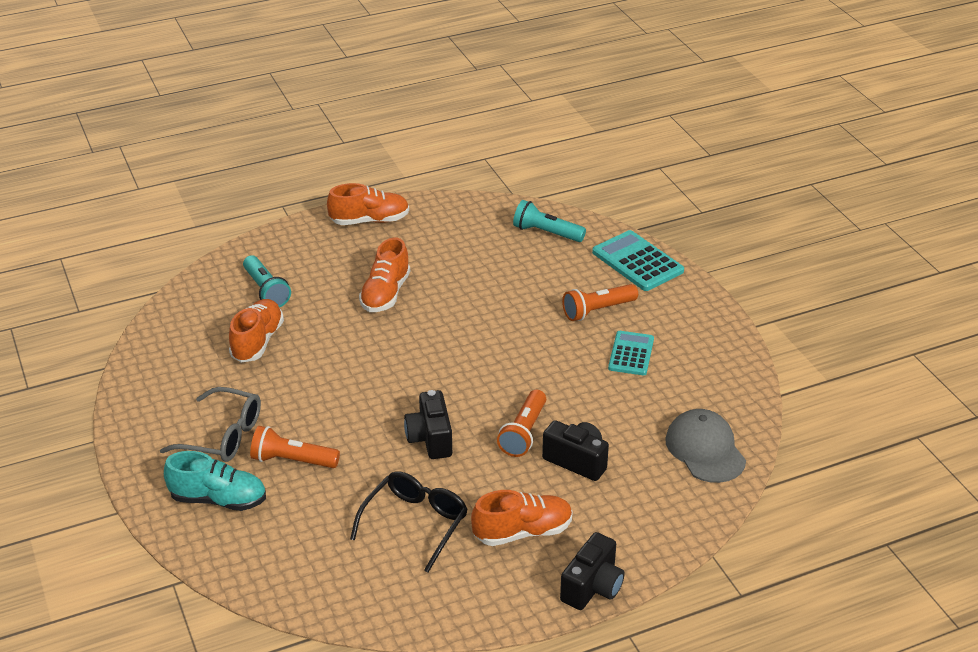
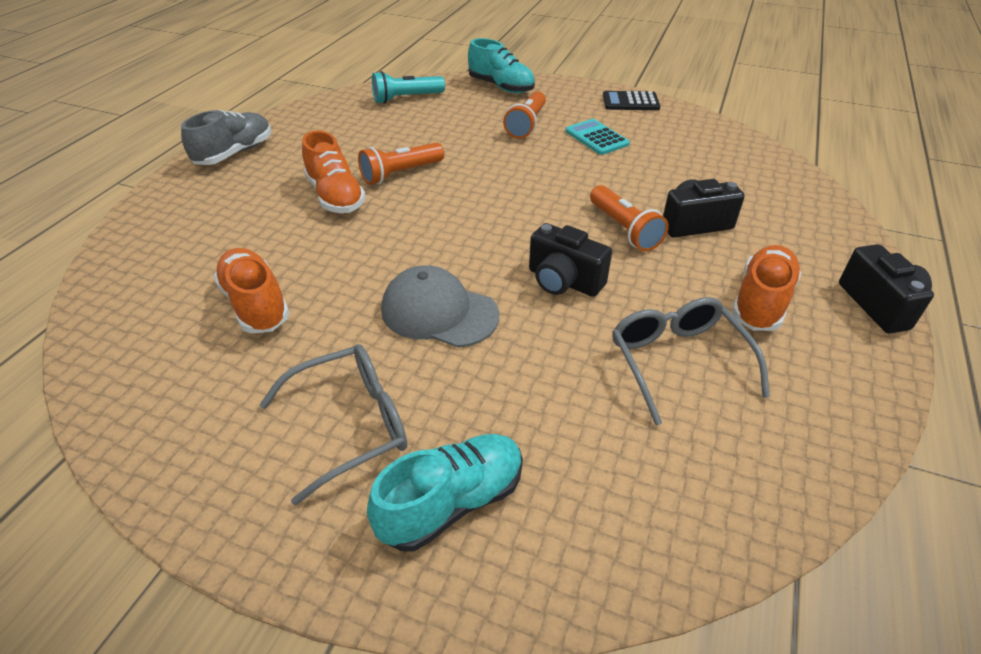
camera: 45 degrees left, 5 degrees up
(266, 290) = (200, 255): turquoise flashlight -> none
(292, 460) = (470, 392): orange flashlight -> orange flashlight (401, 174)
(369, 221) = (235, 153): orange shoe -> grey shoe
(415, 523) = (677, 361): black glasses -> grey glasses
(637, 262) = (501, 87): turquoise calculator -> turquoise shoe
(705, 449) = (748, 166): grey cap -> grey cap (439, 312)
(720, 338) = (630, 102): none -> black calculator

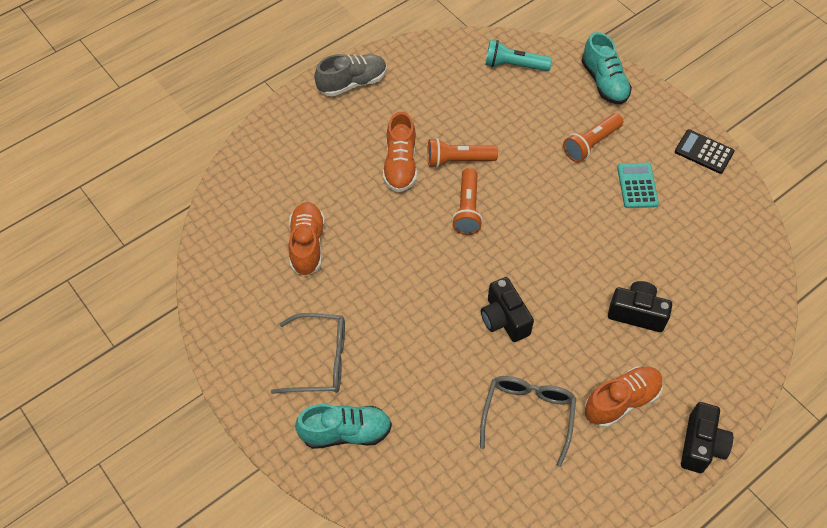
camera: 30 degrees right, 15 degrees up
(439, 312) = (410, 305): grey cap -> none
(624, 229) = (581, 294): orange flashlight -> orange flashlight (467, 209)

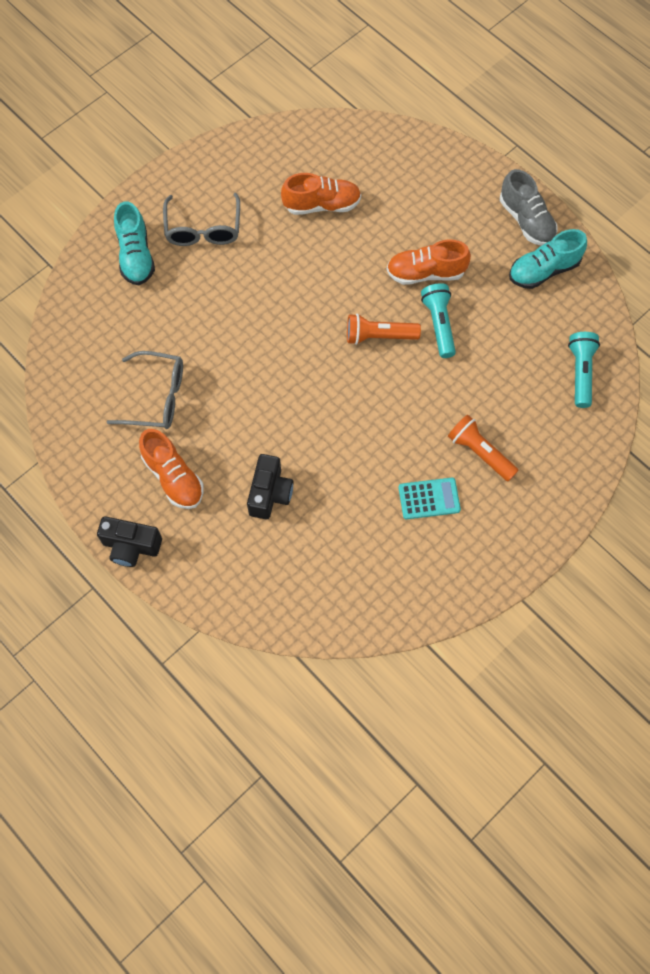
camera: 85 degrees right, 10 degrees up
(458, 160) = (438, 324): orange flashlight -> turquoise flashlight
(504, 319) = (255, 374): black camera -> none
(604, 82) = (572, 467): turquoise shoe -> turquoise shoe (543, 270)
(704, 152) = (486, 572): black calculator -> none

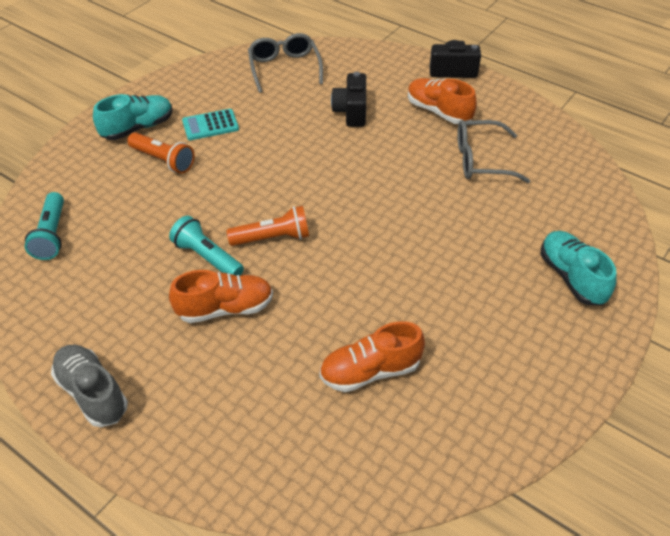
camera: 170 degrees right, 20 degrees down
(203, 229) = (508, 318): grey glasses -> grey glasses (284, 68)
(438, 324) = (207, 257): turquoise flashlight -> turquoise flashlight turned 150 degrees clockwise
(543, 270) = (77, 333): turquoise shoe -> turquoise shoe (138, 128)

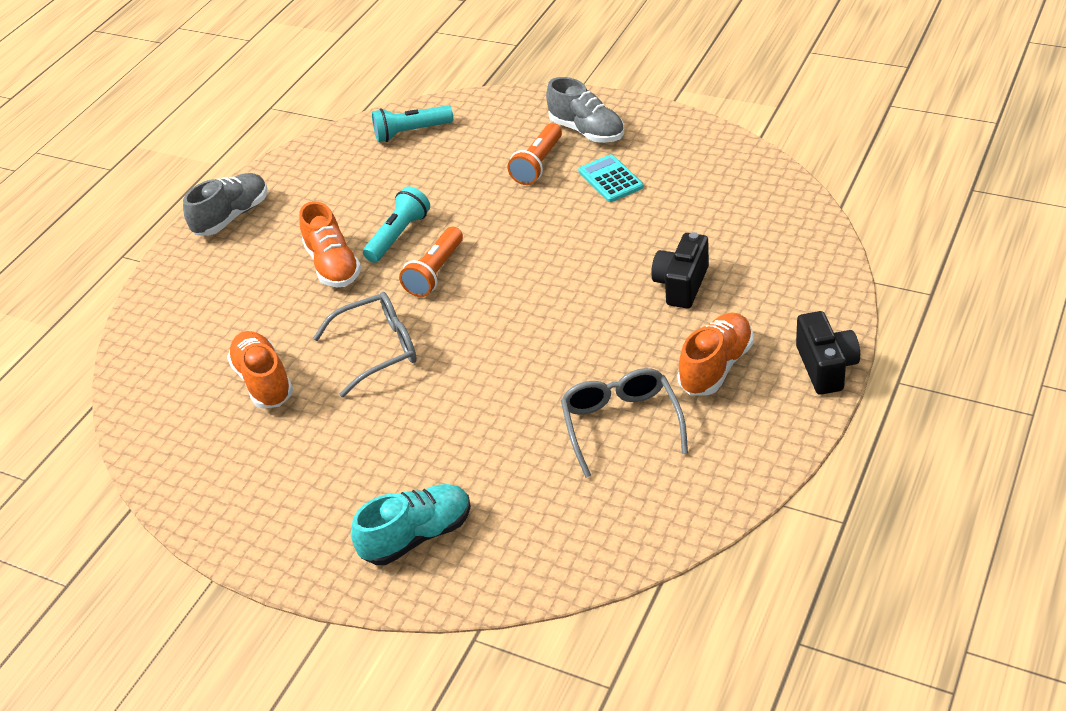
camera: 85 degrees right, 5 degrees down
(138, 128) = (587, 131): turquoise shoe -> grey shoe
(272, 238) = (435, 272): orange flashlight -> orange flashlight turned 45 degrees clockwise
(284, 68) = (753, 206): grey glasses -> grey glasses (379, 349)
(351, 112) = (681, 285): black camera -> black camera turned 60 degrees counterclockwise

